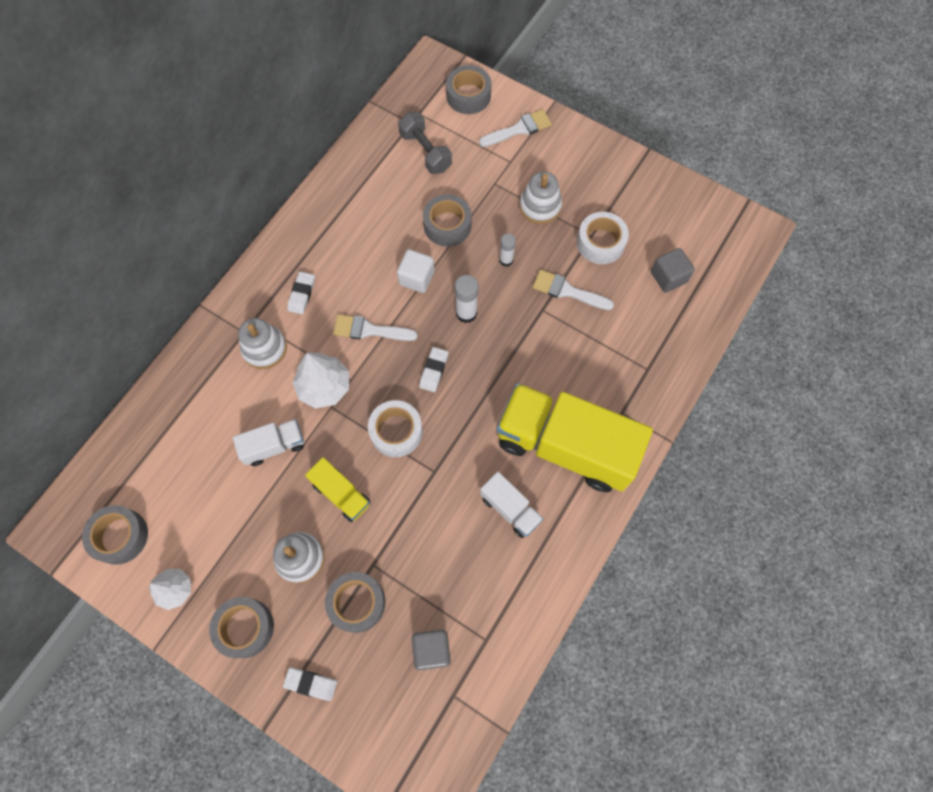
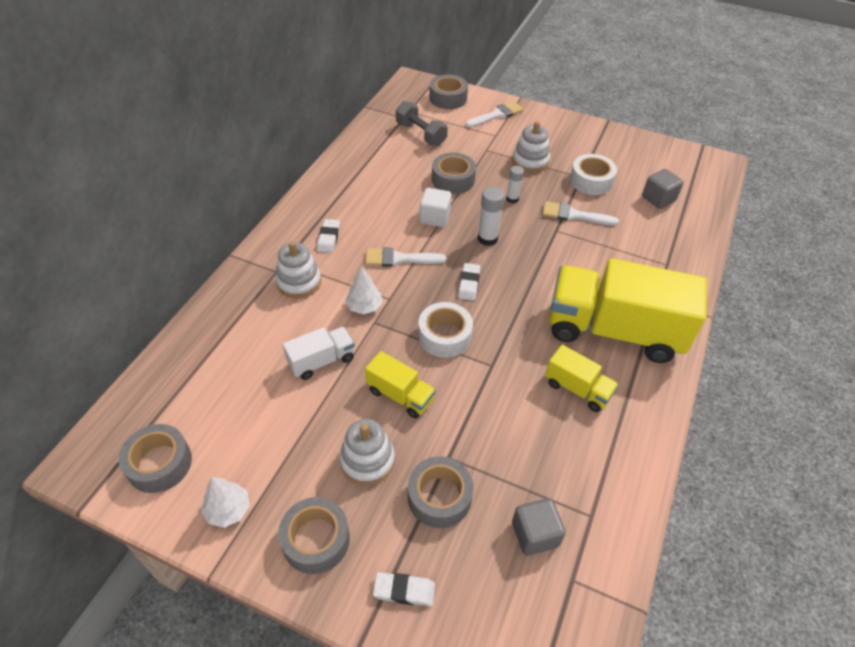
camera: 10 degrees left, 20 degrees down
(324, 386) = (364, 306): white tree -> white tree, size x0.65
(510, 509) = (577, 389): white truck -> yellow truck

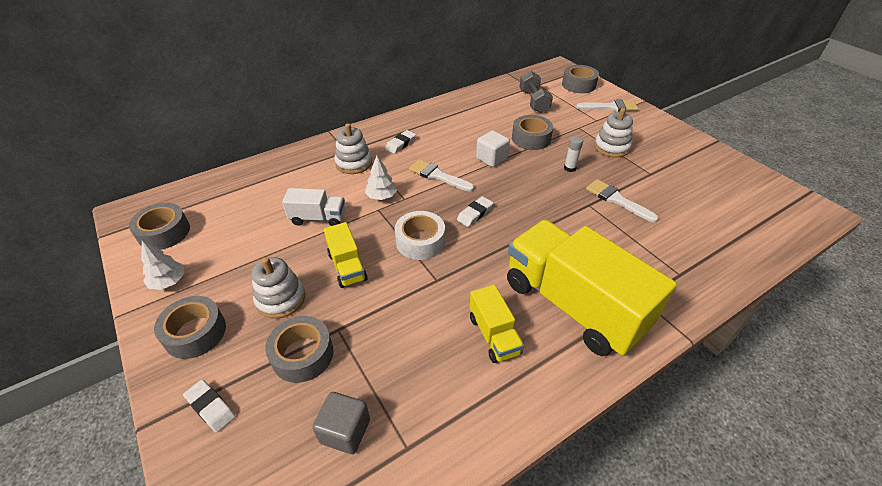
camera: 35 degrees right, 5 degrees down
(487, 238) = (521, 188): white glue stick -> none
(591, 181) = (658, 180): white tape -> none
(658, 199) = (718, 217): grey cube -> none

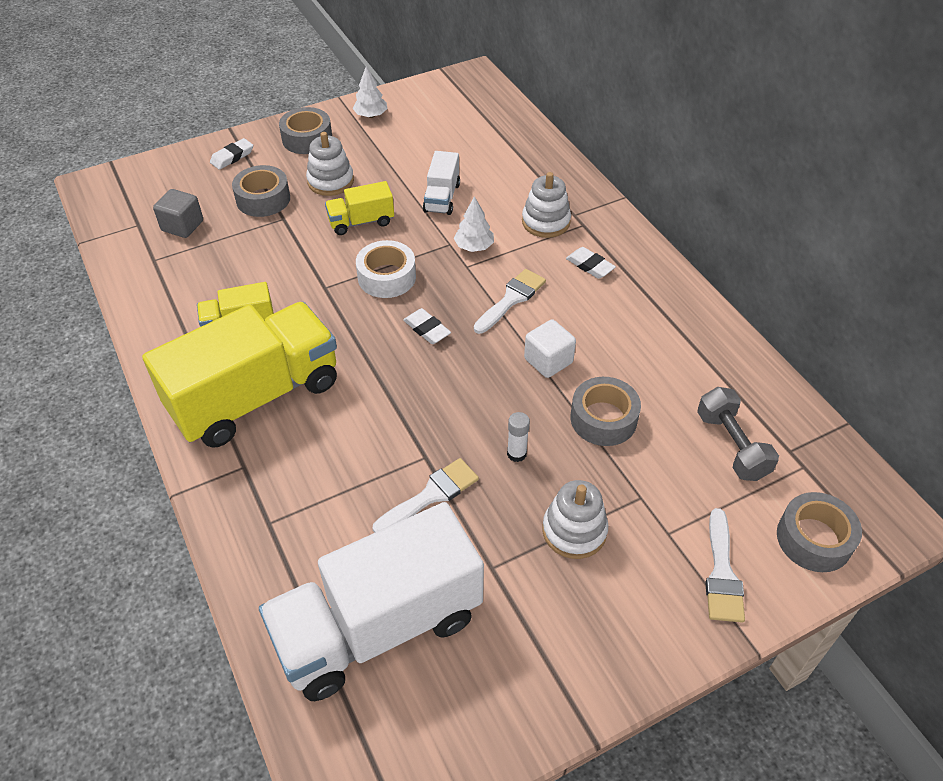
camera: 95 degrees right, 5 degrees up
(164, 232) = (438, 101): grey tape -> none
(533, 101) = (732, 445): grey dumbbell -> grey dumbbell turned 75 degrees clockwise
(715, 212) = (378, 626): none -> white truck

